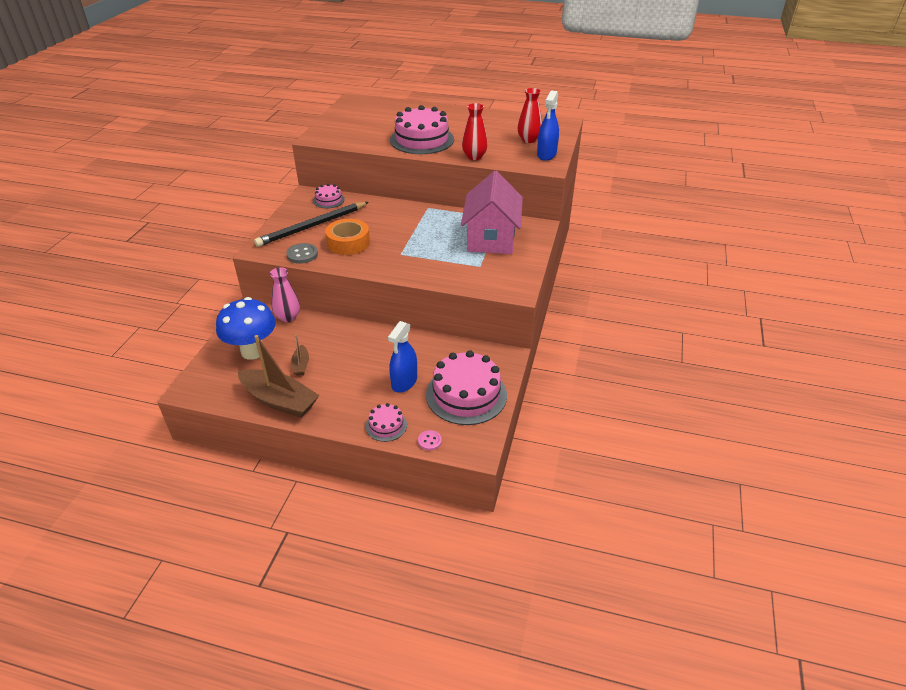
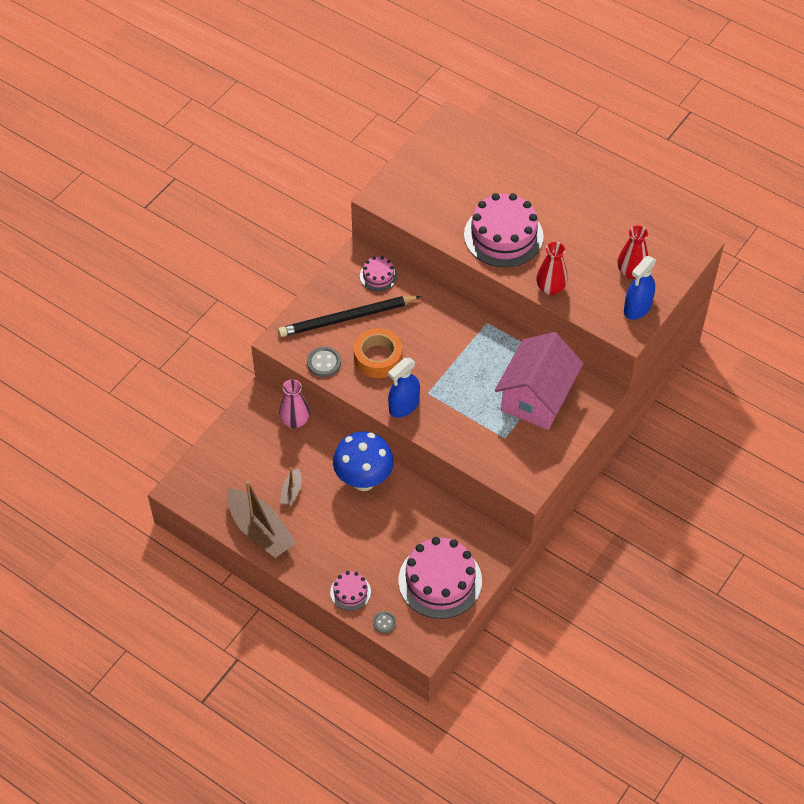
camera: 20 degrees right, 15 degrees up
(253, 351) = (248, 458): blue mushroom -> blue mushroom (363, 480)
(404, 382) = (385, 546): blue spray bottle -> blue spray bottle (404, 406)
(429, 441) = (384, 622): pink button -> grey button

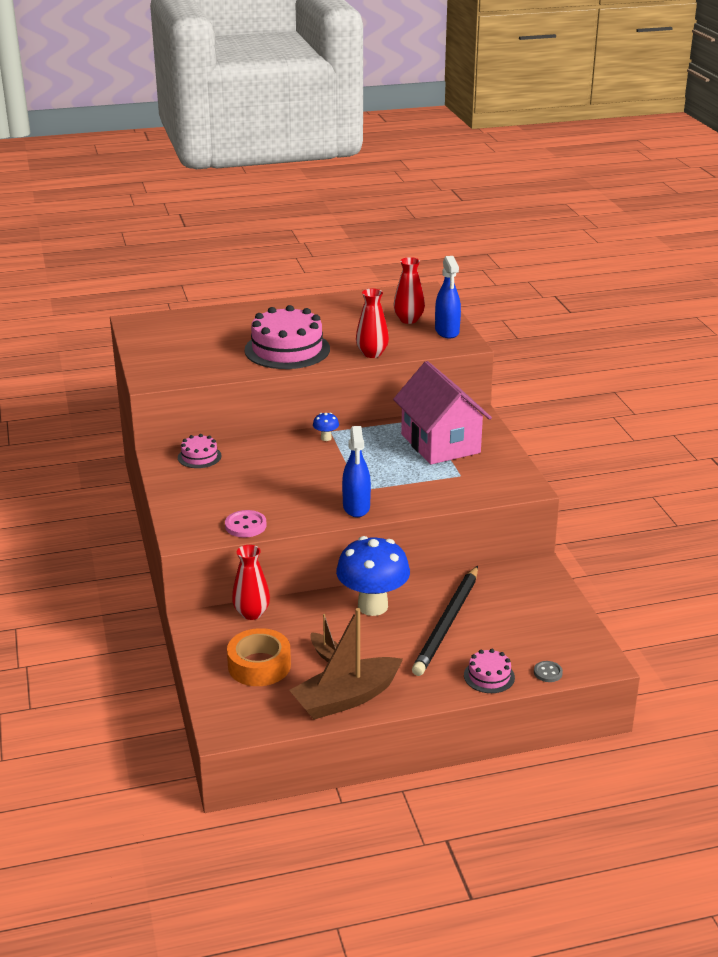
camera: 50 degrees left, 25 degrees down
(260, 530) = (346, 698): brown boat -> brown boat turned 150 degrees clockwise
(295, 421) = (251, 613): pink vase -> red vase
(324, 363) = (245, 525): grey button -> pink button
(347, 318) = (217, 491): black pencil -> black pencil (447, 623)
(378, 358) = (285, 496): orange tape -> orange tape (259, 665)
(440, 580) = (537, 617): pink cake -> none
(474, 326) = (326, 438): none -> blue mushroom

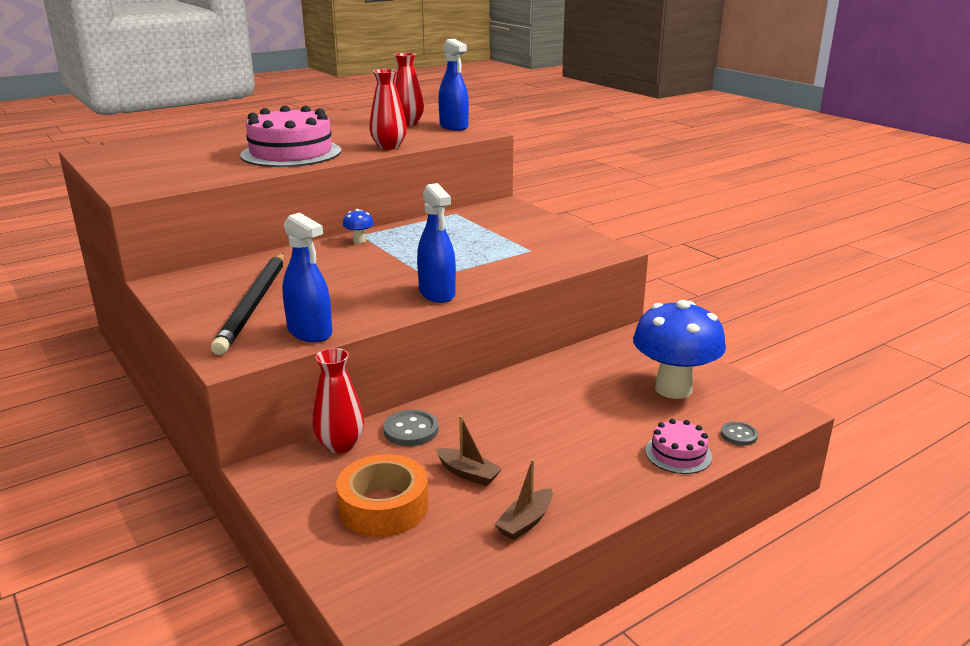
camera: 20 degrees left, 5 degrees down
(199, 457) = (214, 276): pink cake -> none
(245, 525) = (310, 332): pink button -> blue spray bottle
(306, 613) = (411, 430): none -> grey button
(346, 698) = (525, 522): brown boat -> brown boat, size x0.47
(372, 606) = (488, 407): blue mushroom -> blue mushroom (673, 389)
(440, 443) = (488, 229): pink house -> none
(447, 623) = (586, 407): black pencil -> black pencil (254, 304)

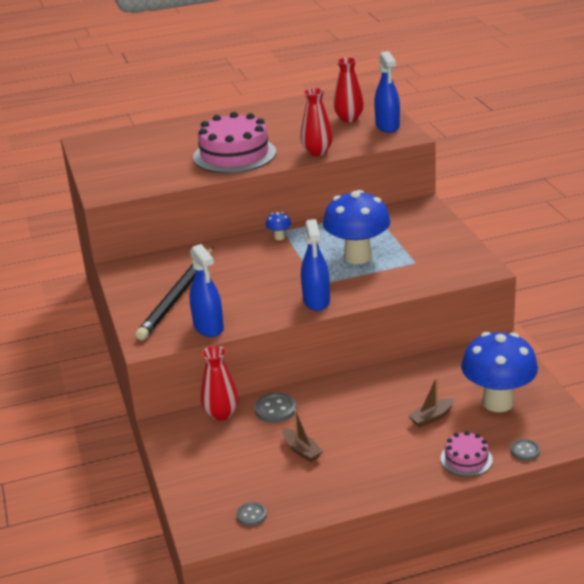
camera: 20 degrees right, 5 degrees up
(383, 507) = (234, 466): orange tape -> none
(437, 569) = (251, 515): none -> grey button
(462, 250) = (358, 257): none -> blue mushroom
(525, 522) = (325, 493): brown boat -> brown boat (431, 417)

